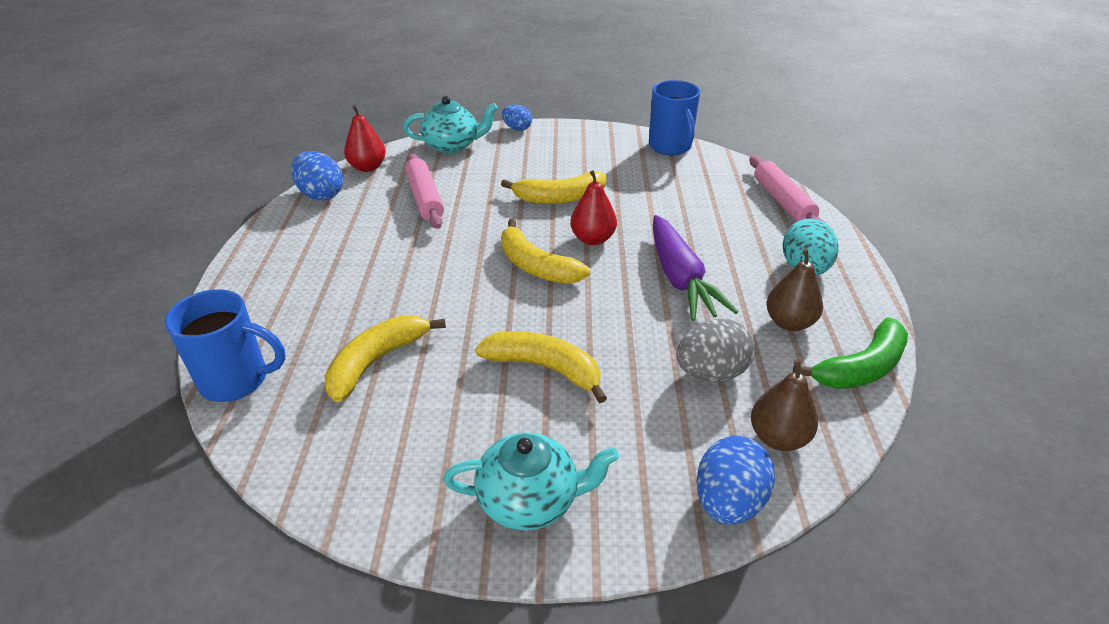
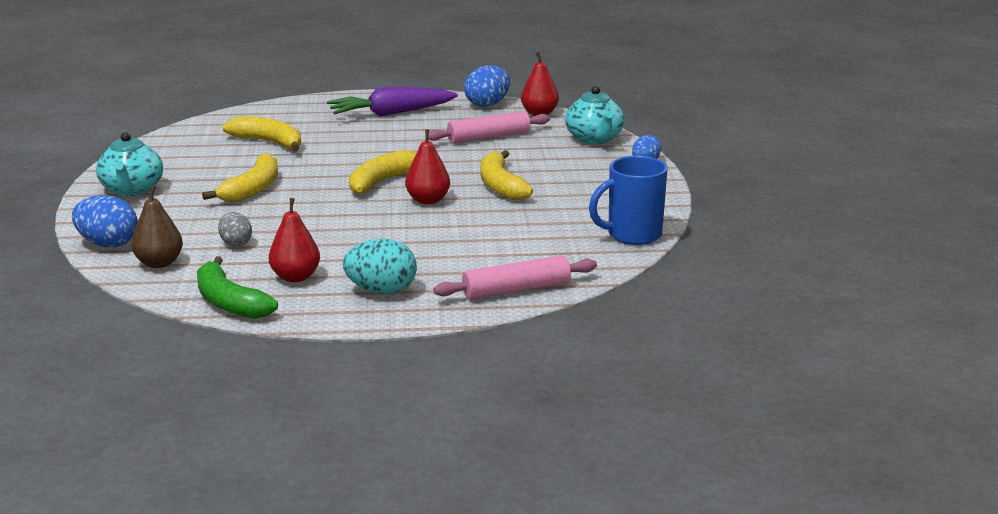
camera: 85 degrees right, 15 degrees down
(237, 380) = (257, 112): blue mug -> none
(680, 278) = (364, 235): purple carrot -> purple carrot (391, 113)
(711, 373) = (236, 243): grey egg -> grey egg, size x0.63
(789, 322) = (295, 277): brown pear -> red pear

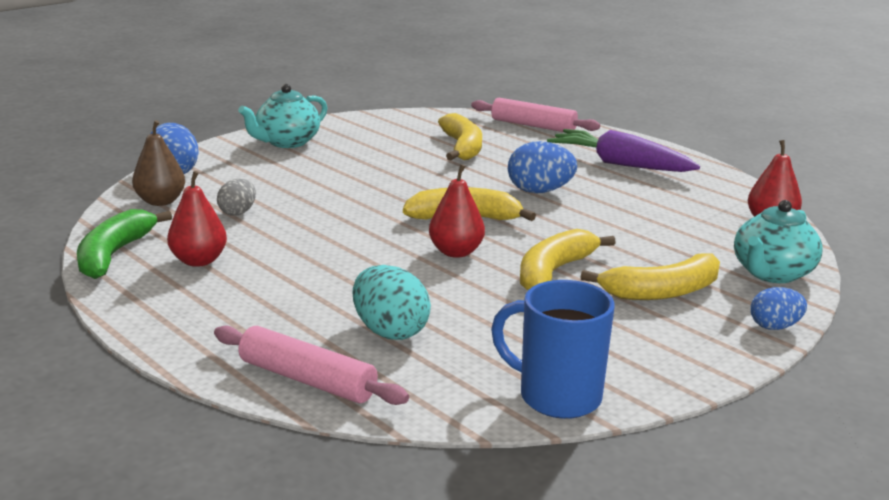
camera: 50 degrees right, 0 degrees up
(252, 189) = (357, 177): yellow banana -> yellow banana (662, 292)
(381, 291) = (216, 309): turquoise egg -> turquoise egg (390, 331)
(487, 104) = (735, 192): blue egg -> blue egg (539, 191)
(489, 137) = (659, 222): pink rolling pin -> pink rolling pin (533, 126)

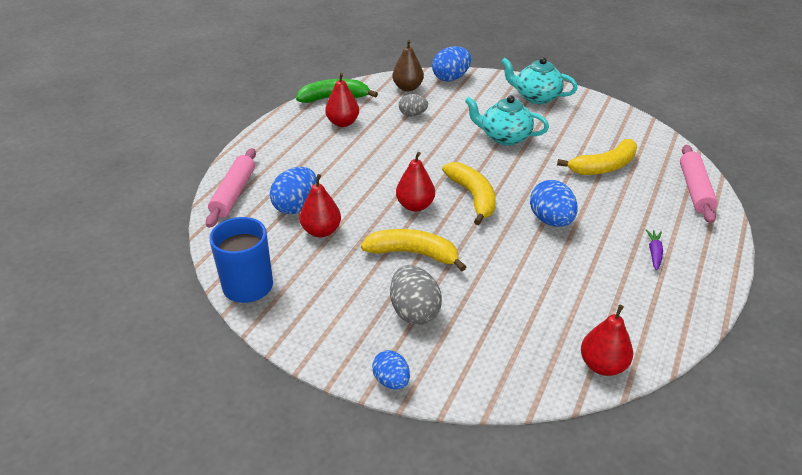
camera: 70 degrees right, 15 degrees up
(390, 331) = (296, 206): turquoise egg -> blue egg
(465, 322) = (321, 231): none -> red pear
(620, 164) = (654, 253): purple carrot -> purple carrot, size x0.42
(662, 292) = (414, 311): yellow banana -> grey egg
(771, 273) = (488, 373): turquoise teapot -> turquoise teapot (504, 137)

